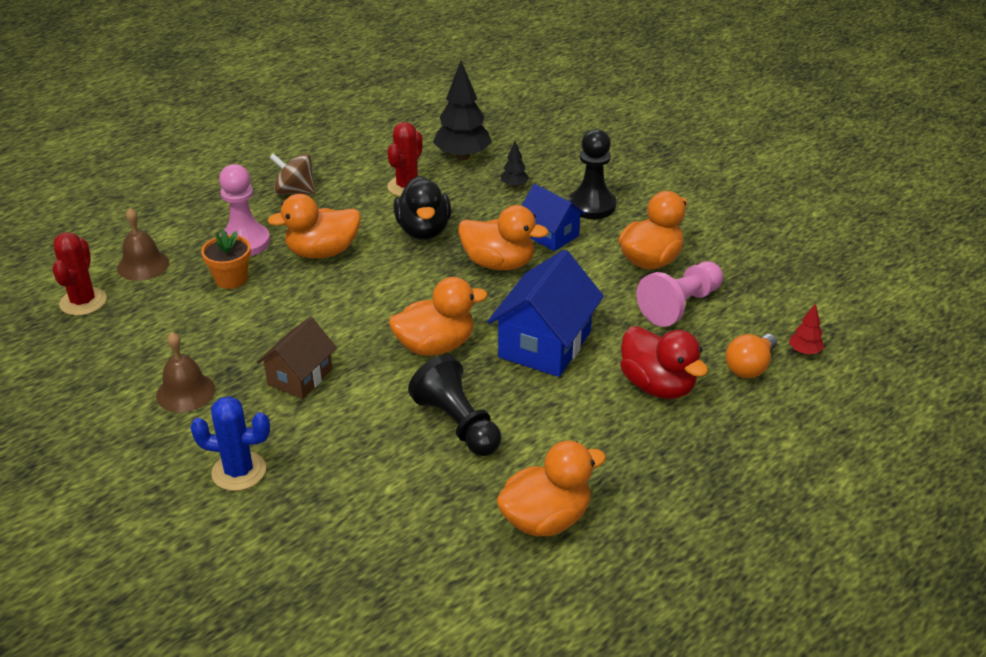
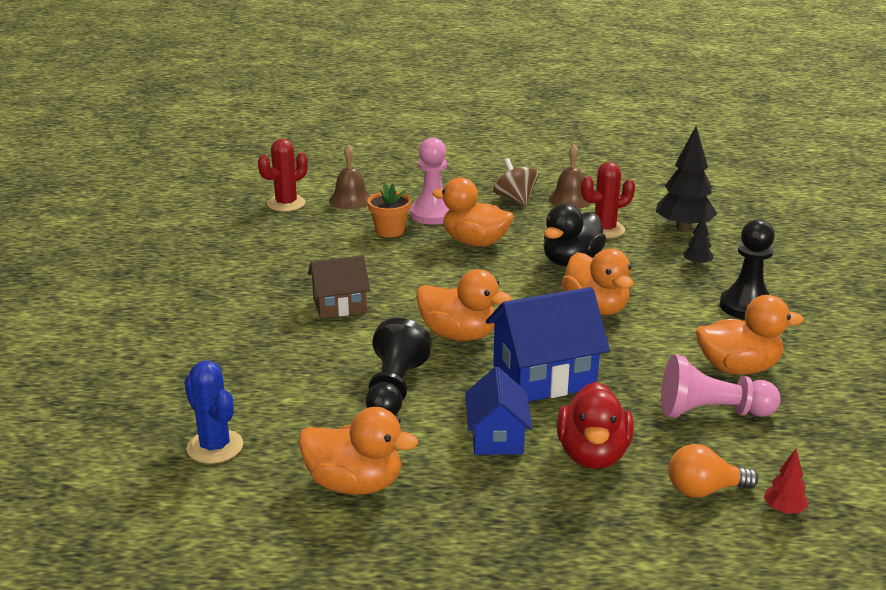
camera: 45 degrees right, 10 degrees down
(185, 392) = (261, 278): brown bell -> brown bell (570, 199)
(239, 471) = (219, 336): blue cactus -> blue cactus (215, 447)
(550, 235) = (673, 309): blue house -> blue house (497, 437)

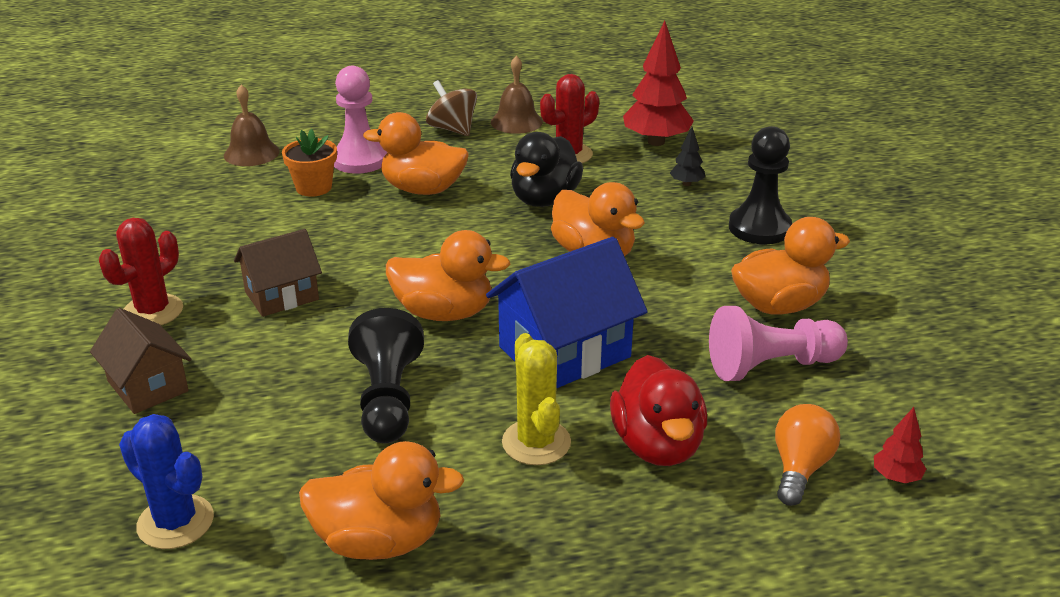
camera: 15 degrees left, 5 degrees up
(223, 354) = (148, 386): none -> brown house
(286, 204) = (170, 168): red cactus -> red cactus (153, 311)
(497, 437) = (536, 442): blue house -> yellow cactus
(683, 228) = (656, 142): black tree -> red tree
(704, 490) = (800, 468): orange light bulb -> orange light bulb turned 135 degrees clockwise

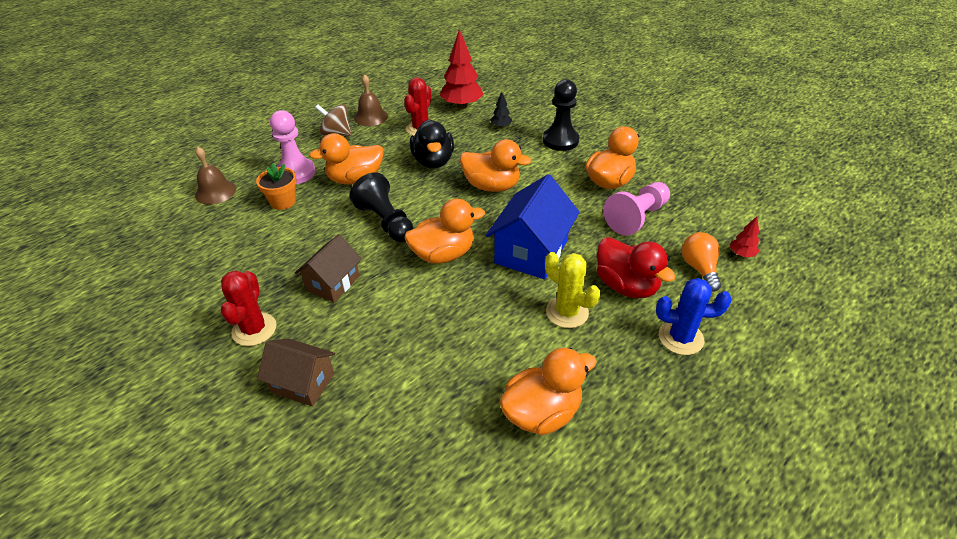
camera: 30 degrees left, 10 degrees up
(175, 522) = (412, 465): blue cactus -> blue cactus (680, 338)
(388, 399) = (463, 323): black pawn -> black pawn (385, 222)

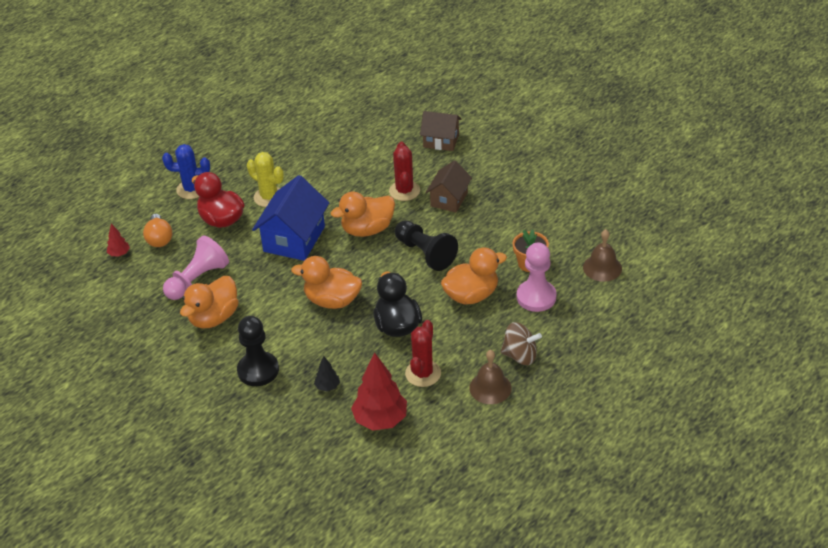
camera: 175 degrees right, 0 degrees up
(254, 329) = (490, 165): red cactus -> red cactus (404, 191)
(542, 413) = (290, 142): orange duck -> none

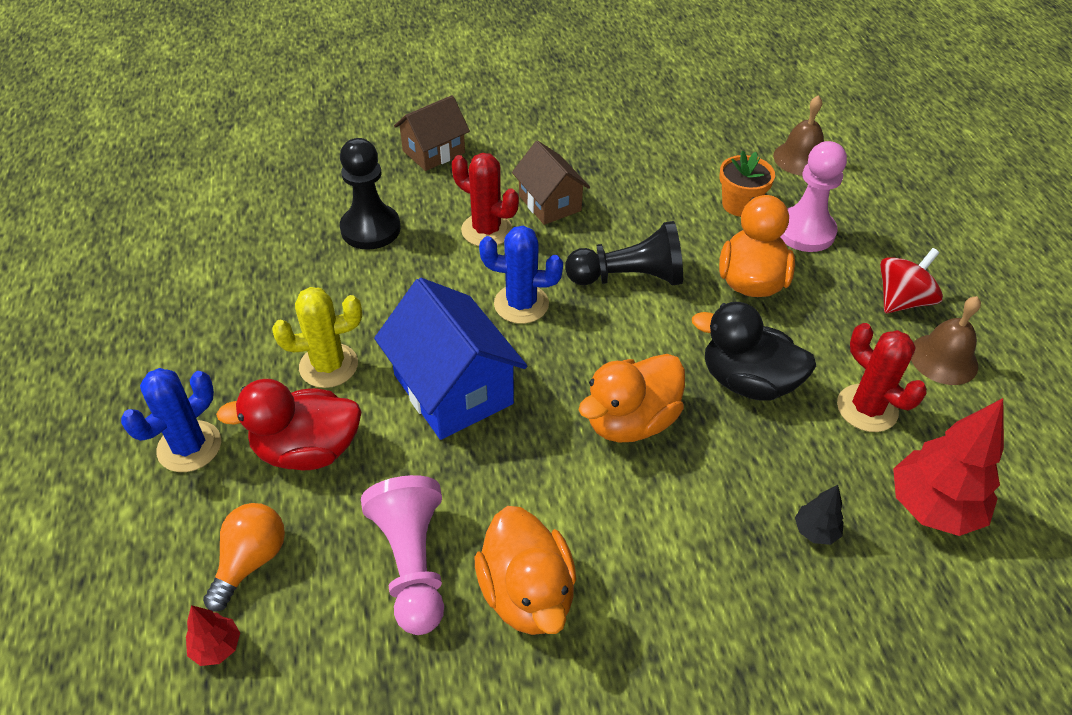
camera: 55 degrees left, 5 degrees up
(159, 239) = (251, 561): orange light bulb -> orange light bulb turned 90 degrees counterclockwise
(258, 370) = (708, 602): black pawn -> black pawn (370, 229)
(367, 229) = (521, 304): orange duck -> blue cactus
(520, 356) = (902, 300): brown spinning top -> red spinning top

